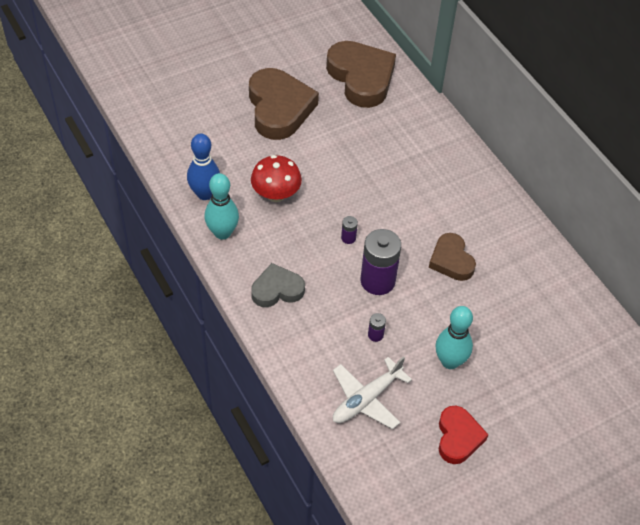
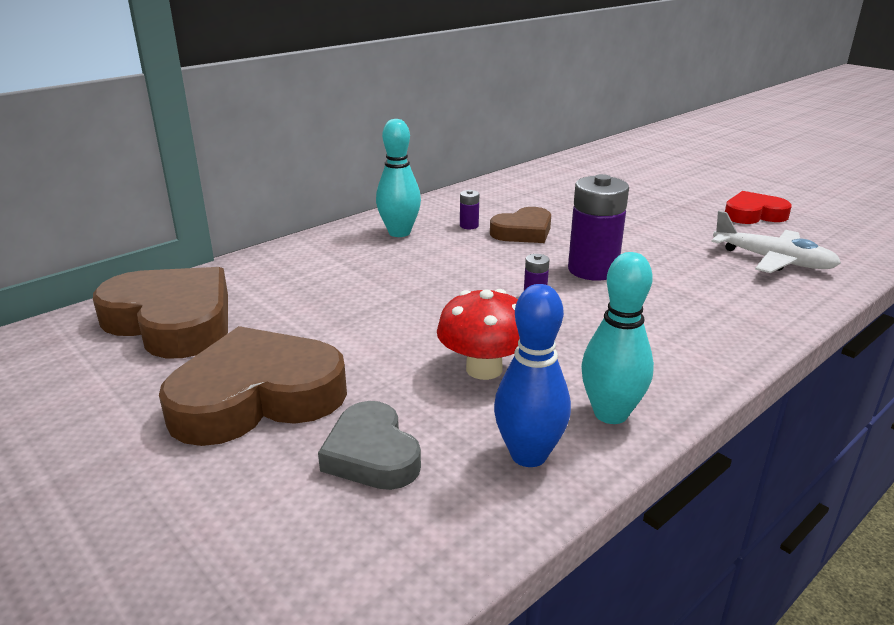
camera: 100 degrees left, 25 degrees down
(277, 289) = (679, 340): grey heart -> grey heart (372, 454)
(361, 77) = (172, 321): brown heart -> brown heart turned 75 degrees clockwise
(375, 335) = (677, 263): purple battery -> purple battery (469, 226)
(450, 361) = (667, 223): turquoise bowling pin -> turquoise bowling pin (399, 233)

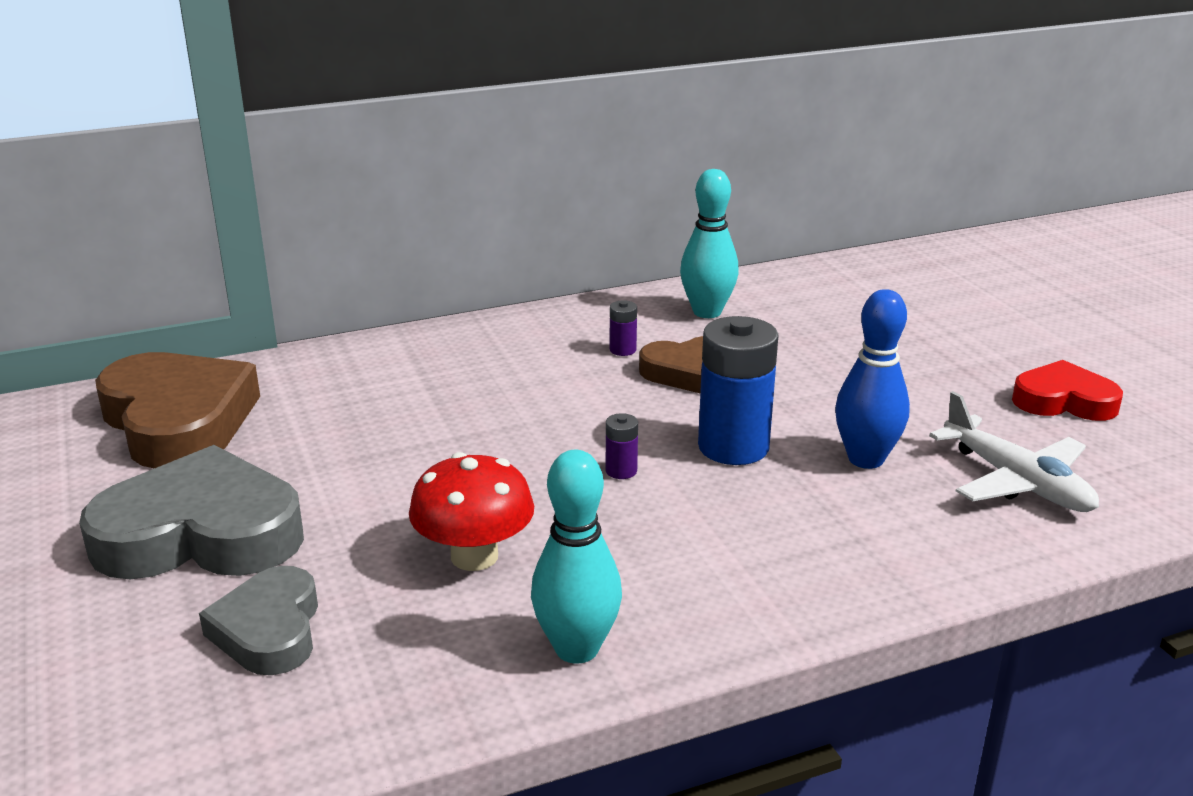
camera: 20 degrees right, 0 degrees up
(257, 397) = (201, 534): brown heart -> grey heart
(399, 233) = (523, 345): turquoise bowling pin -> turquoise bowling pin (707, 312)
(528, 455) = (436, 674): blue bowling pin -> blue bowling pin (865, 459)
(592, 270) = (733, 447): purple battery -> blue battery

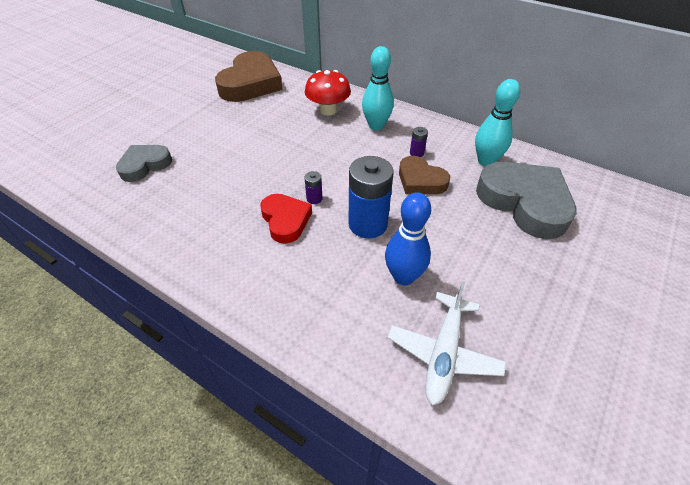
camera: 55 degrees right, 20 degrees up
(201, 534) = (188, 123): grey heart -> grey heart (524, 202)
(474, 556) = (220, 189): red mushroom -> red mushroom (328, 110)
(577, 649) = (177, 244): turquoise bowling pin -> turquoise bowling pin (376, 126)
(1063, 401) = (569, 346): red heart -> red heart (285, 220)

